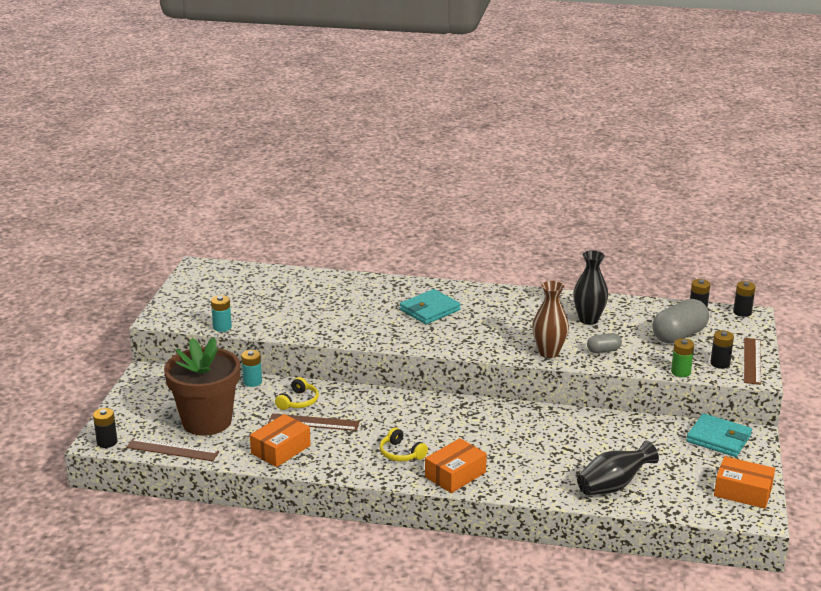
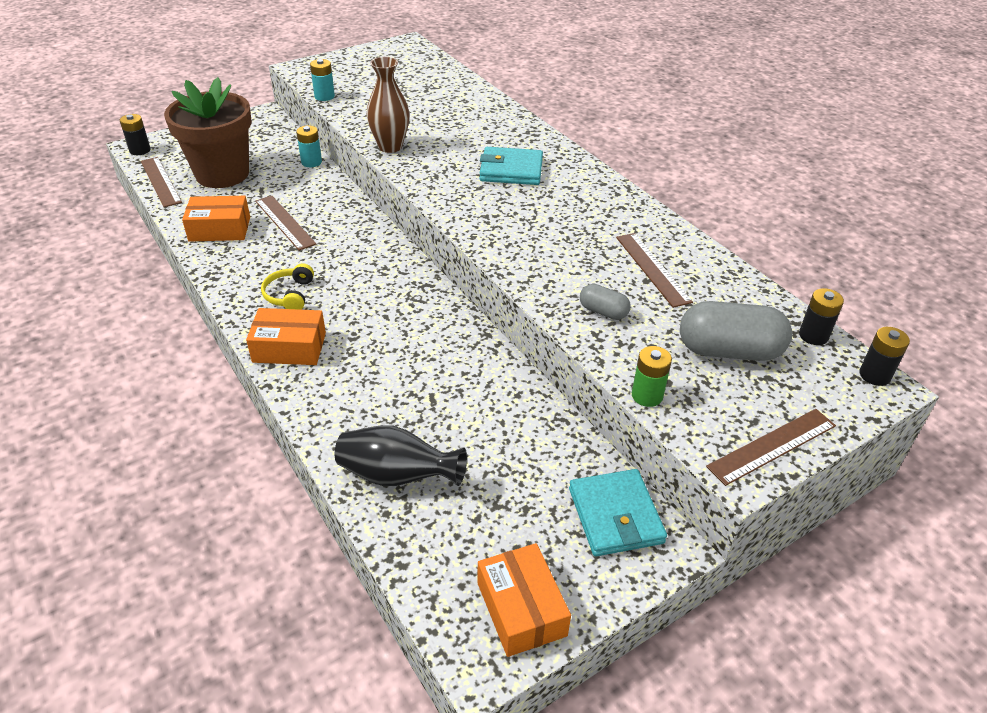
camera: 45 degrees right, 15 degrees up
(298, 401) = (309, 198): yellow headphones -> none
(549, 353) = (540, 277): brown vase -> brown vase (390, 147)
(588, 320) = (652, 269): black vase -> brown ruler
(720, 363) = (719, 419): black battery -> none

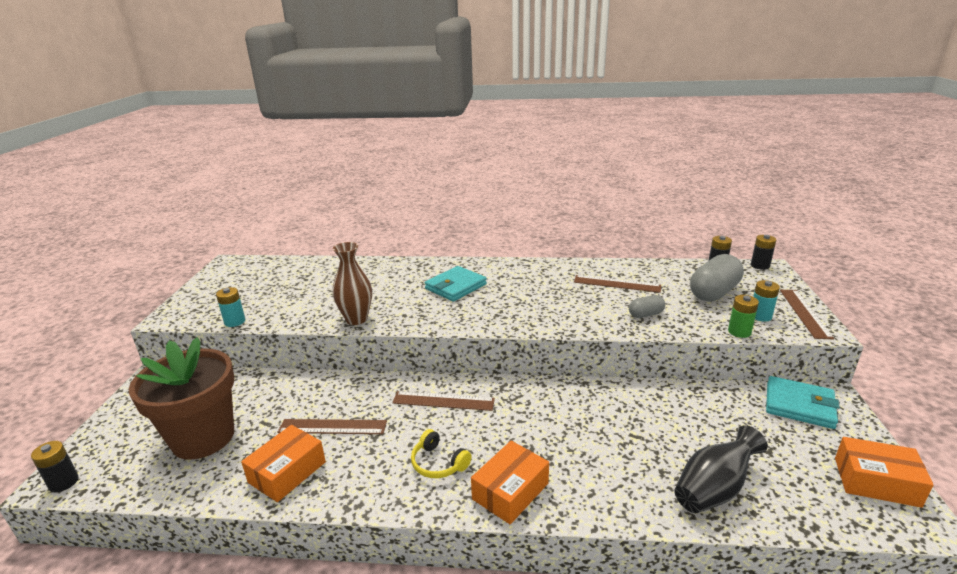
camera: 50 degrees left, 15 degrees down
(160, 181) = (146, 486): brown ruler -> brown ruler (443, 401)
(311, 162) = (269, 379): turquoise battery -> turquoise battery (760, 316)

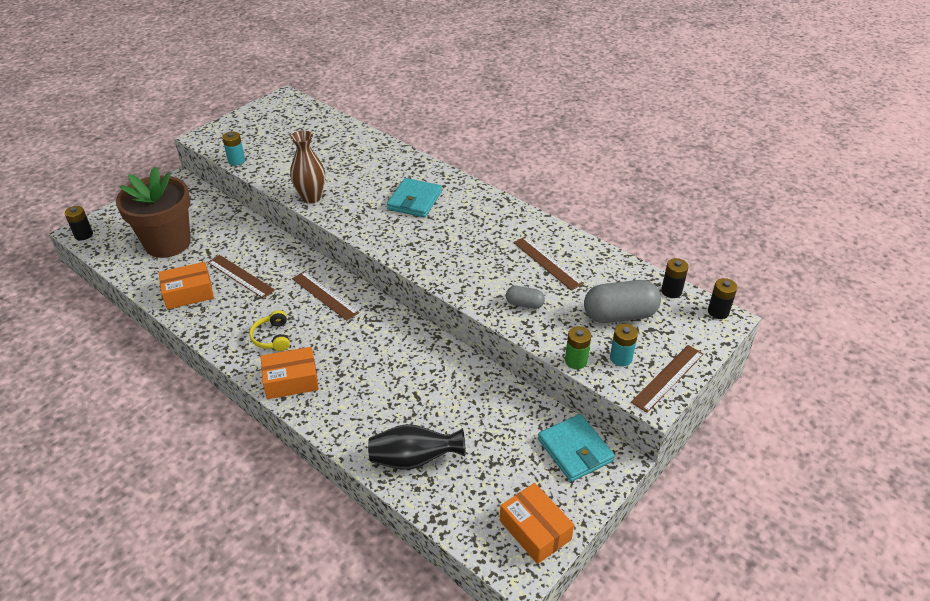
camera: 35 degrees right, 15 degrees up
(456, 286) = (414, 201): turquoise wallet -> turquoise wallet turned 60 degrees counterclockwise

